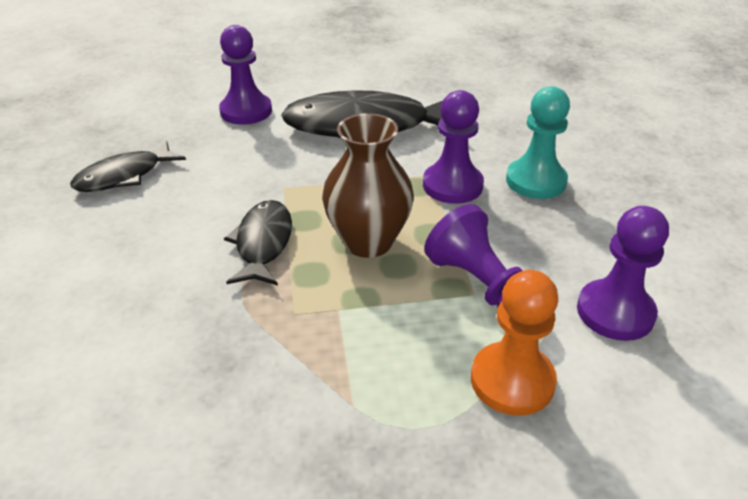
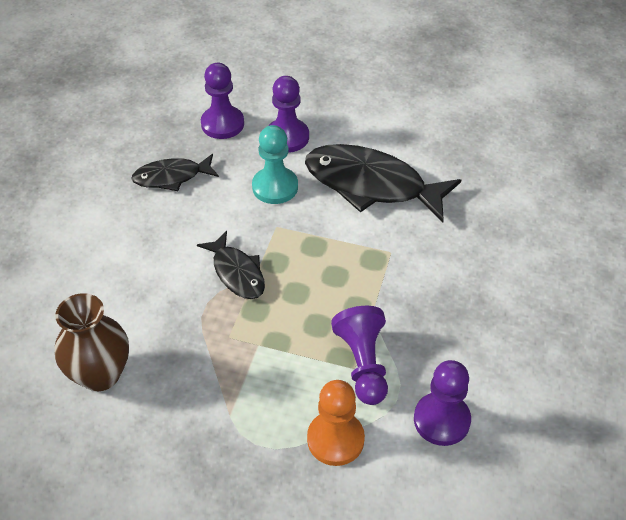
camera: 25 degrees right, 10 degrees up
(263, 243) = (237, 273): black fish -> black fish turned 120 degrees clockwise
(368, 242) = (308, 297): brown vase -> brown vase (100, 374)
(452, 185) = (402, 268): purple pawn -> purple pawn (222, 124)
(535, 181) = (470, 287): turquoise pawn -> turquoise pawn (275, 187)

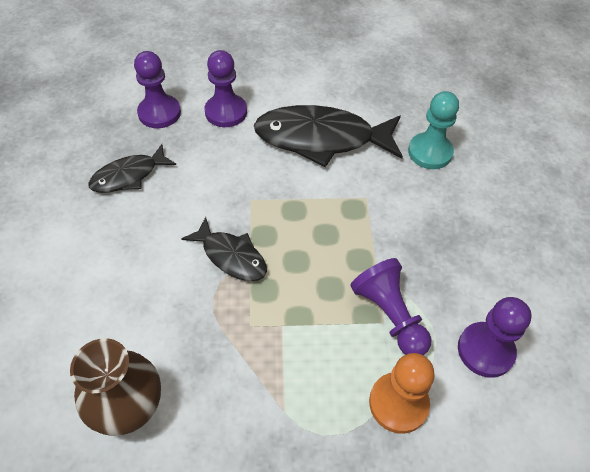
camera: 20 degrees left, 5 degrees up
(275, 187) = (234, 162): turquoise pawn -> turquoise pawn (430, 152)

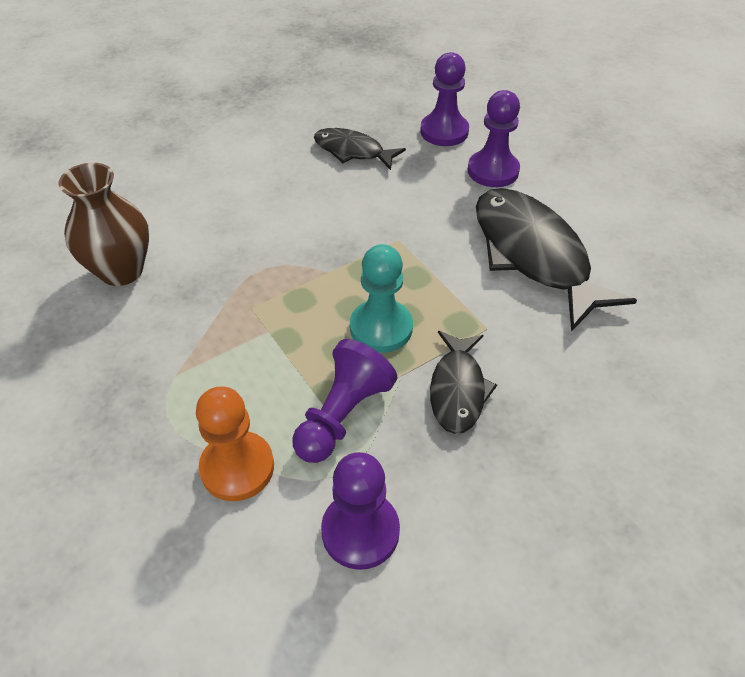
camera: 60 degrees right, 5 degrees down
(231, 256) = (319, 258): black fish -> black fish (458, 389)
(430, 152) = (617, 359): turquoise pawn -> turquoise pawn (381, 328)

